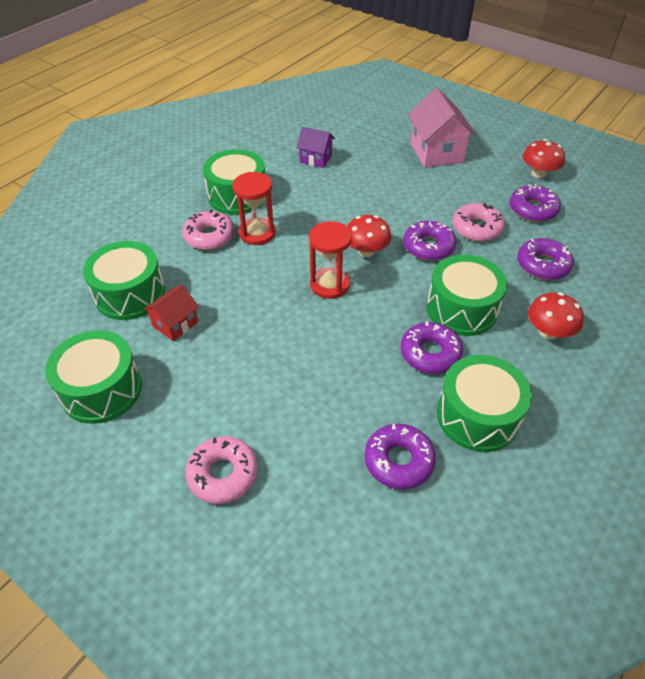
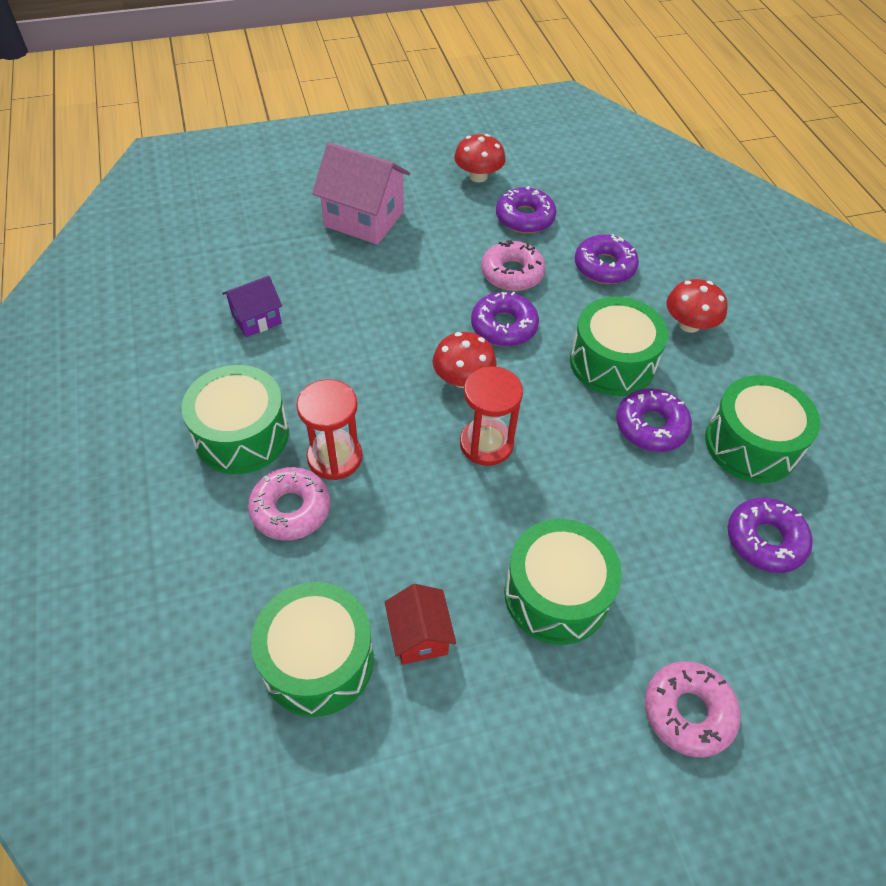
camera: 55 degrees left, 5 degrees up
(102, 390) = (468, 784): green drum -> green drum (556, 594)

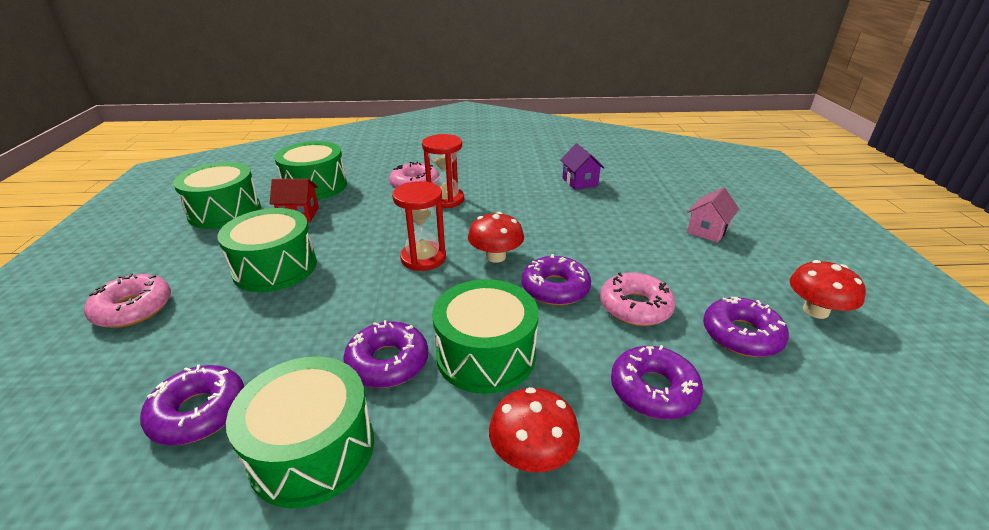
camera: 105 degrees right, 20 degrees down
(242, 435) = (478, 174): green drum -> green drum (225, 211)
(364, 219) = (707, 231): pink house -> pink house, size x0.57

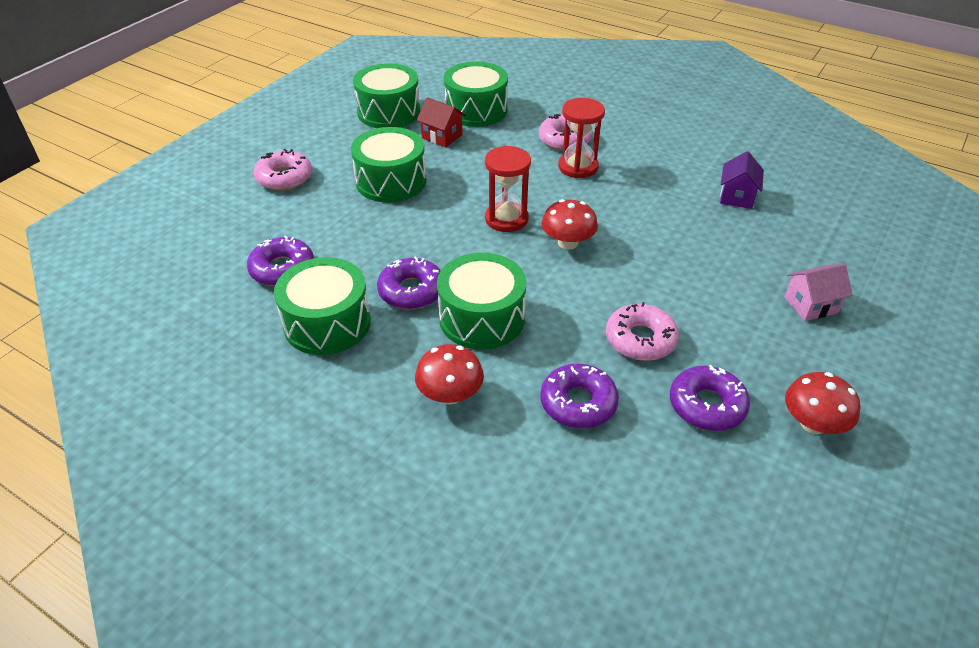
camera: 35 degrees right, 10 degrees up
(555, 288) = (589, 293): purple donut -> none

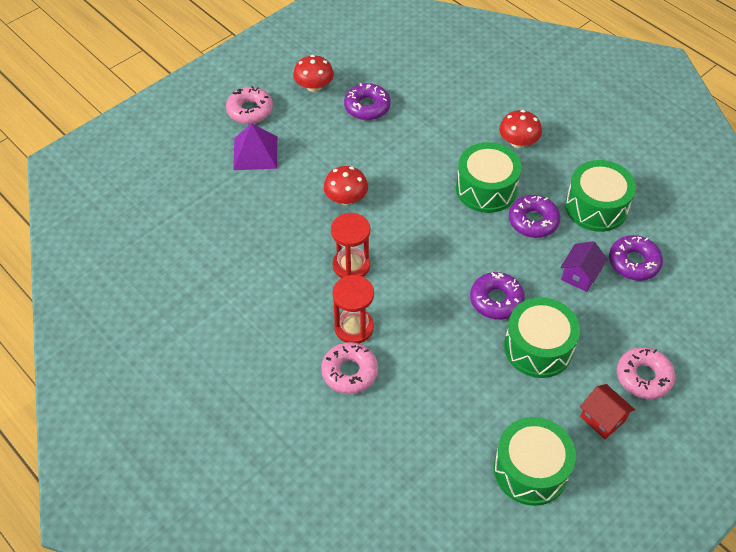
camera: 165 degrees left, 10 degrees up
(442, 136) = (477, 407): red house -> red house (602, 419)
(476, 110) = (428, 449): green drum -> none
(506, 219) = (442, 276): red hourglass -> red hourglass (351, 265)
(567, 243) = (400, 240): red mushroom -> red mushroom (346, 198)
(578, 403) = (442, 122): purple donut -> purple donut (496, 300)
(640, 339) = (384, 152): pink donut -> pink donut (250, 110)
(737, 197) = (233, 258): purple house -> purple house (580, 275)
(811, 305) = (255, 153): pink house -> purple pyramid

